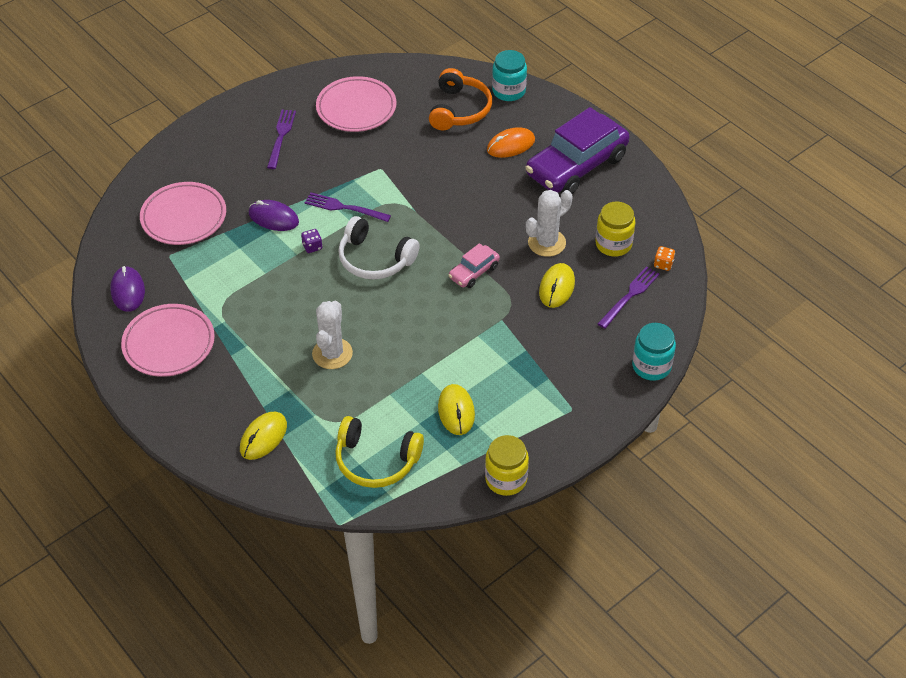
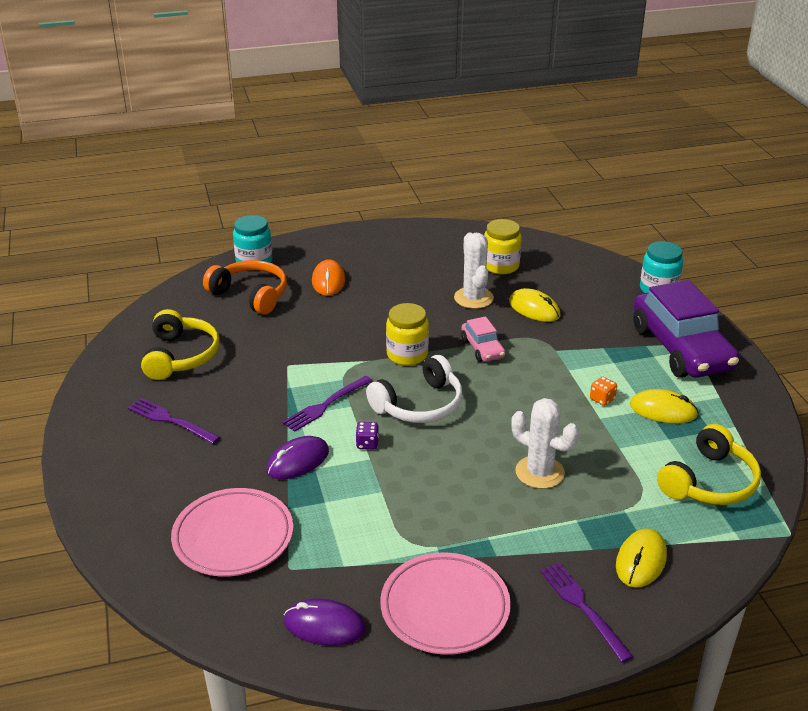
camera: 65 degrees left, 15 degrees down
(263, 437) = (641, 561): yellow mouse -> yellow mouse turned 60 degrees clockwise
(356, 108) = (181, 356): pink plate -> yellow headphones
(506, 479) = (763, 404): yellow jar -> yellow jar (407, 355)
(576, 166) = (388, 256): purple car -> purple car (681, 348)
(630, 295) = (568, 276): purple fork -> purple fork (582, 607)
(663, 264) = (542, 250): orange dice -> orange dice (602, 399)

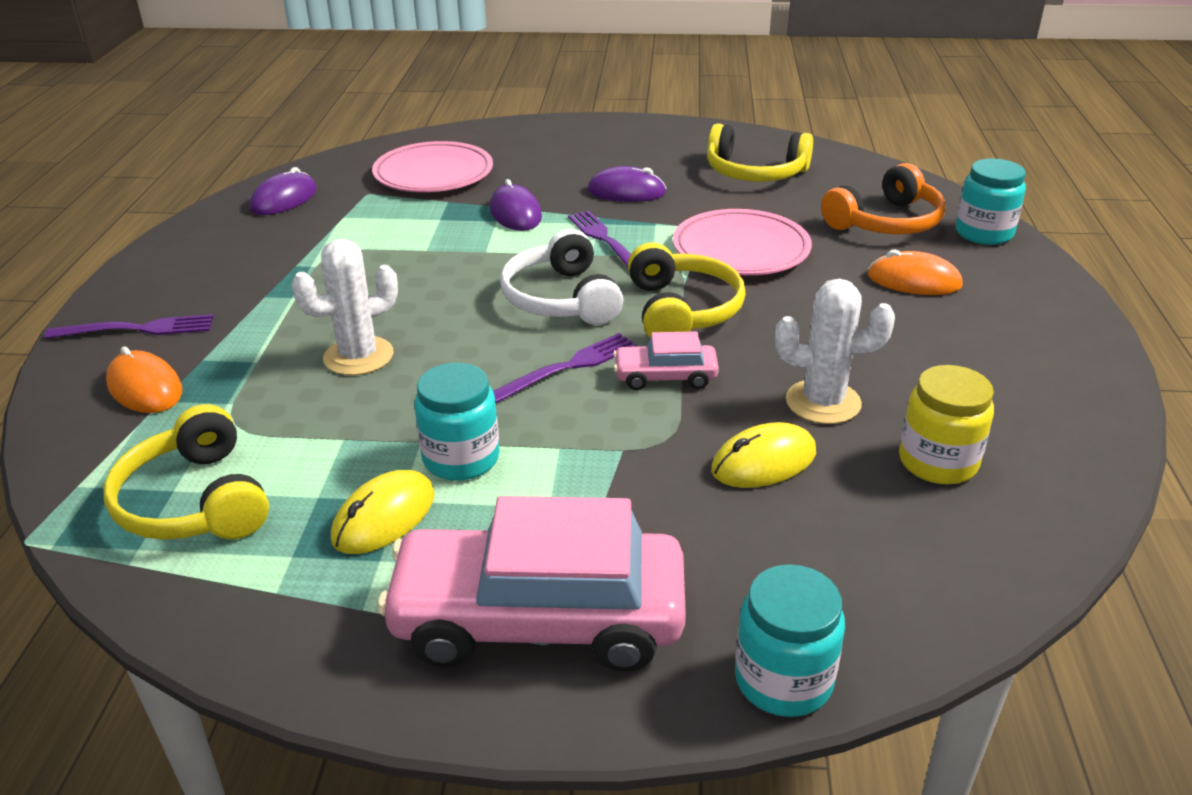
camera: 110 degrees right, 0 degrees up
(170, 420) = (634, 160): purple fork -> purple fork (570, 366)
(236, 412) = (626, 191): none -> purple mouse
(367, 444) = (512, 254): purple dice -> none
(407, 355) = (682, 310): yellow jar -> yellow headphones
(445, 608) = (234, 255): pink plate -> pink plate (741, 250)
(602, 399) = (461, 458): orange dice -> turquoise jar
(641, 561) = (145, 388): yellow mouse -> orange mouse
(681, 348) = (538, 619): purple car -> pink car

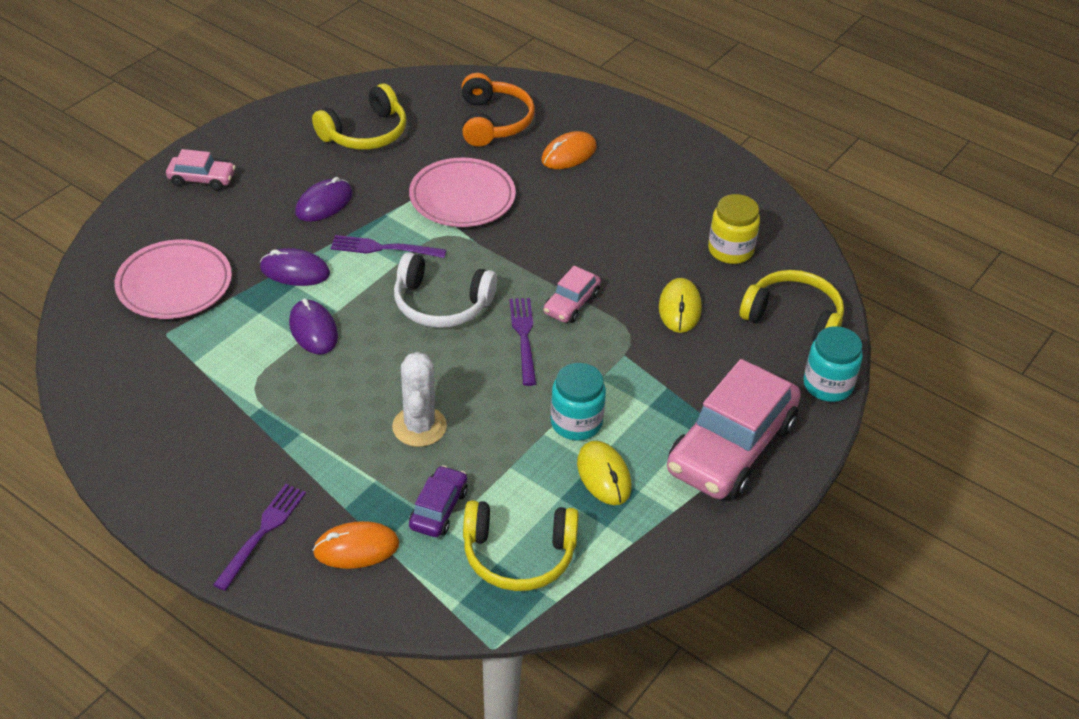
camera: 60 degrees left, 10 degrees up
(237, 416) = (438, 509): none -> purple car
(284, 199) = (119, 385): purple mouse -> purple mouse (313, 330)
(581, 136) = (202, 179): none -> pink car
(682, 310) = (508, 260): yellow headphones -> yellow headphones (793, 318)
(823, 402) = (649, 258): white cactus -> none
(983, 233) = (546, 95): turquoise jar -> none

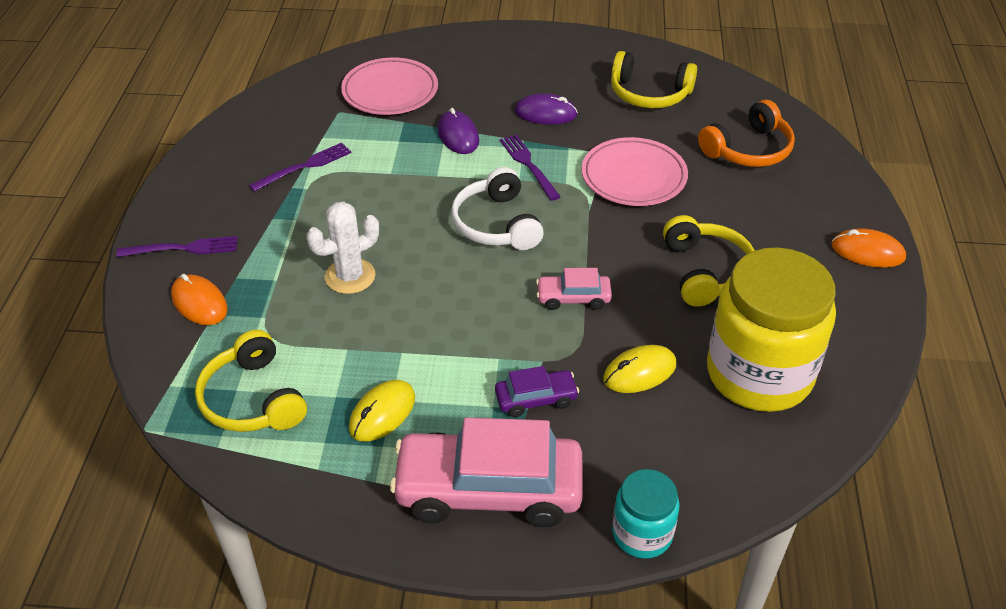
camera: 60 degrees right, 0 degrees up
(202, 179) = (508, 49): pink car -> none
(313, 330) = (405, 174): purple mouse -> none
(438, 509) = (270, 328): purple car -> purple car (536, 399)
(523, 337) = (504, 288): purple fork -> purple fork (305, 166)
(569, 154) = (763, 210): orange mouse -> orange mouse (867, 252)
(576, 422) = (431, 367): turquoise jar -> none
(730, 250) = (759, 374): yellow jar -> yellow jar, size x1.99
(793, 318) = (713, 464): yellow headphones -> yellow headphones (706, 271)

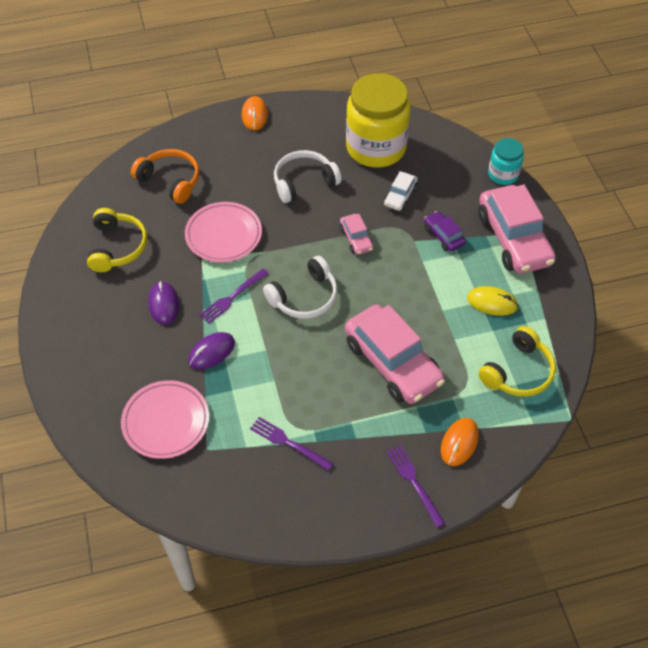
camera: 110 degrees left, 10 degrees up
(350, 276) = (392, 363): white cactus -> pink car
(639, 372) = (400, 196): yellow mouse -> white car
(706, 271) = (304, 182): yellow headphones -> white headphones

